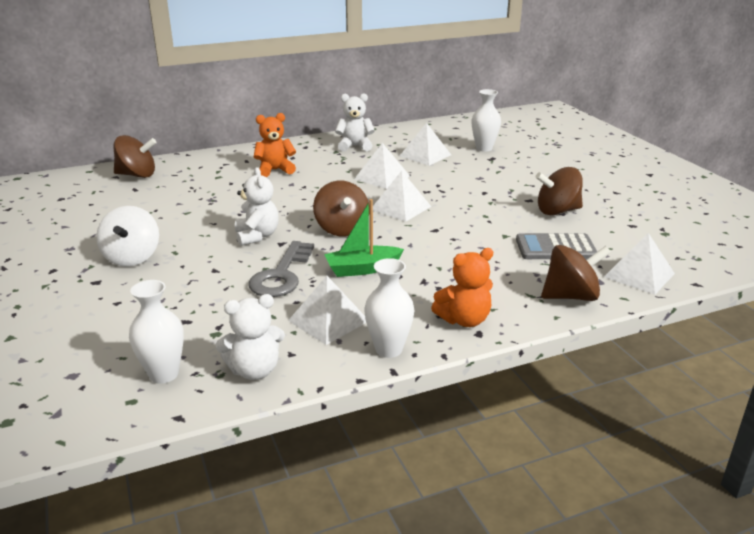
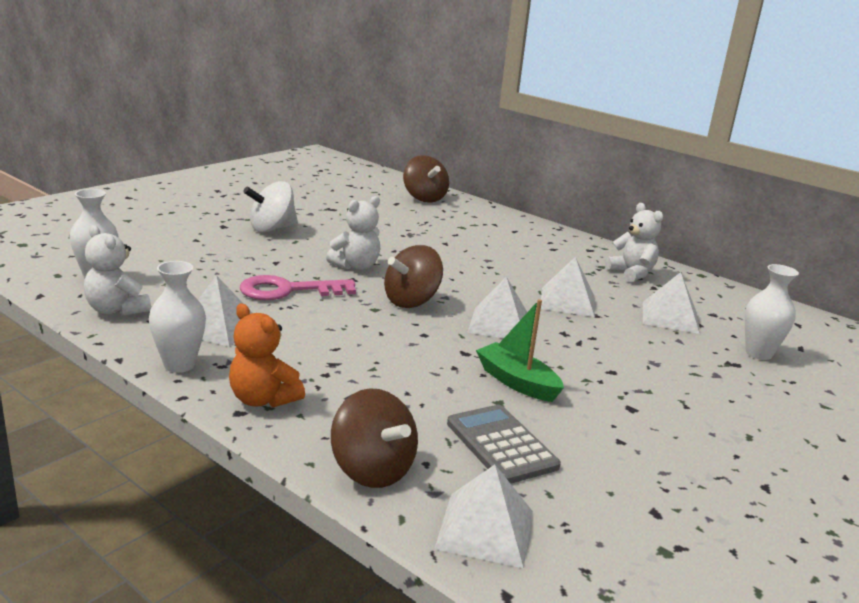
camera: 60 degrees right, 5 degrees down
(275, 170) = (510, 247): orange teddy bear -> none
(281, 275) = (289, 290): grey key -> pink key
(362, 269) = (332, 326): green boat -> green boat (517, 382)
(557, 211) = (622, 435): brown spinning top -> none

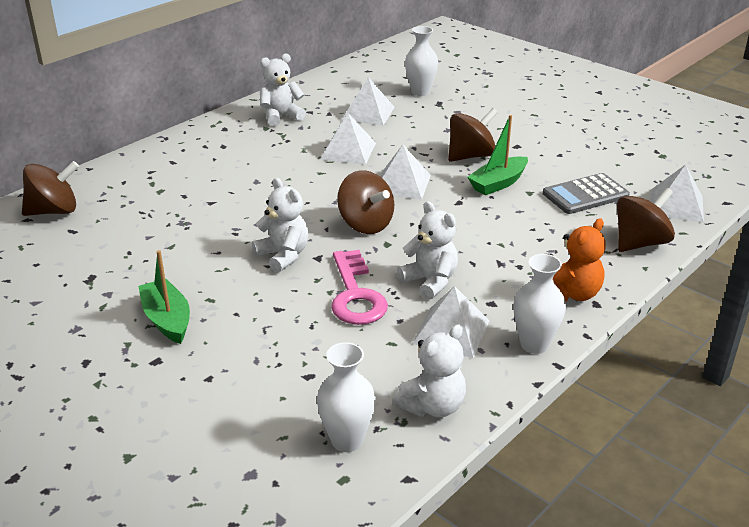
camera: 85 degrees left, 10 degrees up
(272, 229) = (167, 319): white spinning top -> green boat
(303, 324) = (430, 281): none -> white teddy bear
(585, 371) = (470, 156): none -> brown spinning top

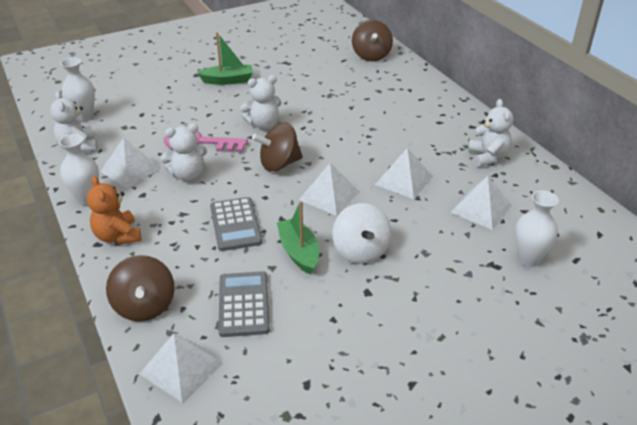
camera: 110 degrees right, 5 degrees up
(470, 156) = (360, 251): brown spinning top -> white spinning top
(489, 225) = (235, 224): none -> grey calculator

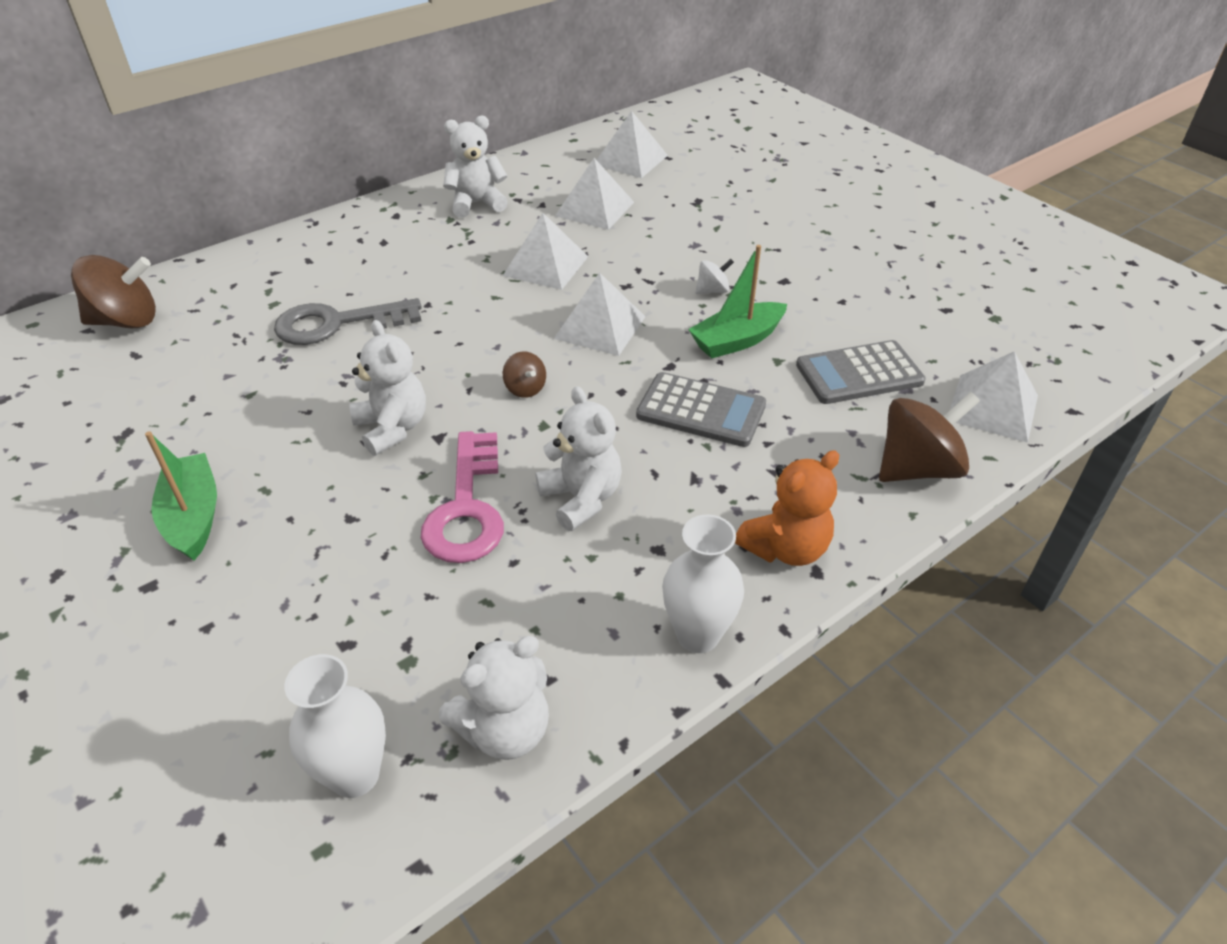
camera: 100 degrees left, 5 degrees up
(130, 169) = (581, 593): white pyramid -> white pyramid (630, 160)
(235, 224) = (701, 411): grey calculator -> grey calculator turned 45 degrees clockwise
(279, 164) = (525, 389): brown spinning top -> brown spinning top, size x0.50
(355, 109) = (337, 324): none -> grey key
(360, 251) = (712, 290): white spinning top -> white spinning top, size x0.50
(528, 259) = (677, 182): white vase -> none

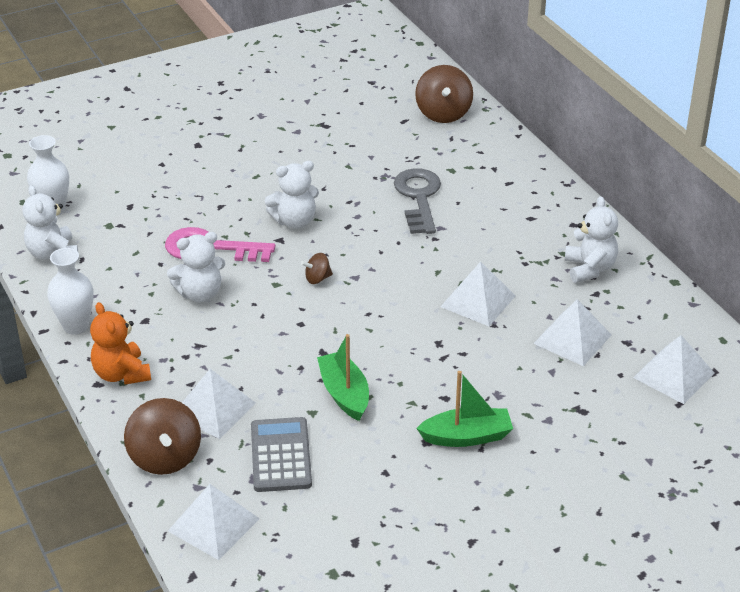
camera: 100 degrees right, 5 degrees down
(193, 516) = (243, 154): green boat -> green boat (467, 437)
(600, 327) = (382, 321): white pyramid -> white pyramid (213, 409)
(701, 411) = (265, 359): grey calculator -> none
(712, 290) = (419, 392): white spinning top -> none

